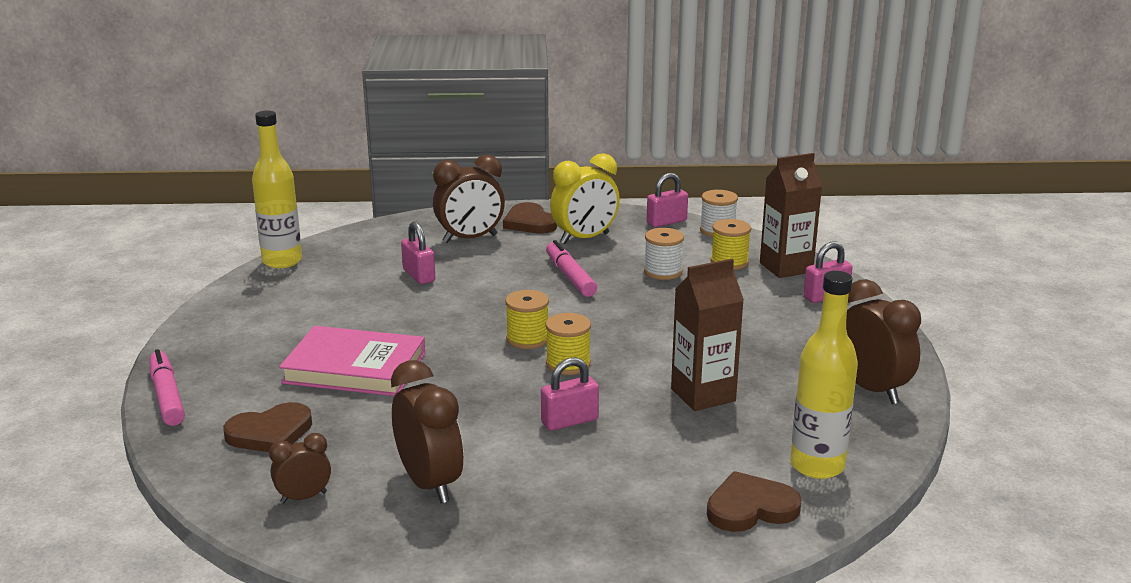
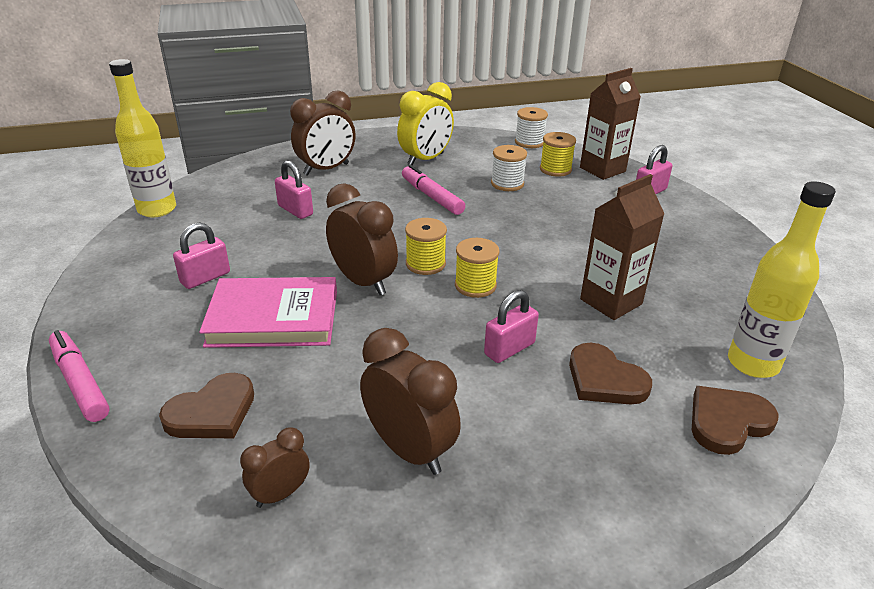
camera: 15 degrees left, 10 degrees up
(529, 222) = (371, 149): brown heart -> brown heart (604, 379)
(666, 222) = (485, 138): pink padlock -> pink padlock (205, 278)
(871, 389) = (743, 276): brown clock -> brown clock (363, 282)

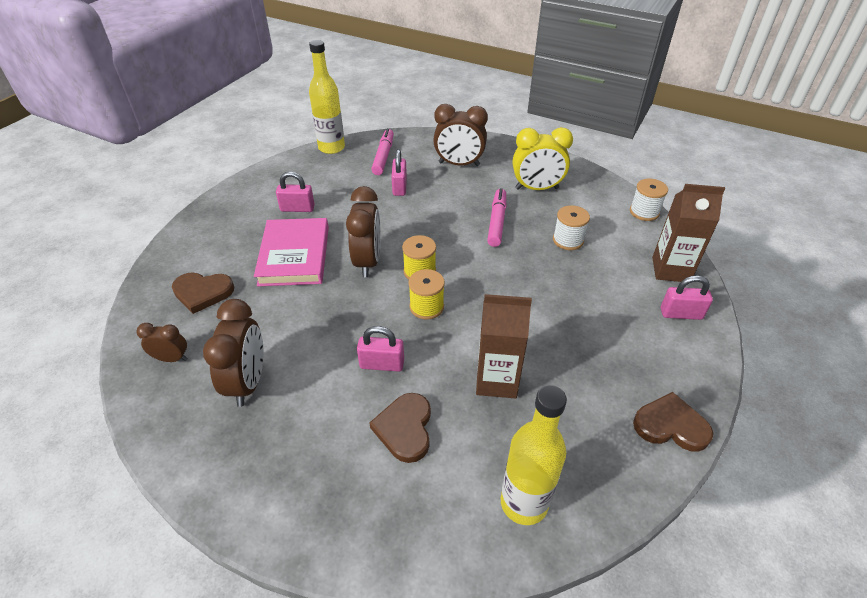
camera: 45 degrees right, 10 degrees up
(80, 383) = (179, 238): pink marker -> pink marker (383, 157)
(273, 318) = (294, 255): pink book -> pink book turned 45 degrees clockwise
(555, 169) = (627, 248): yellow spool -> none
(727, 422) = (435, 522): brown heart -> brown heart (670, 425)

